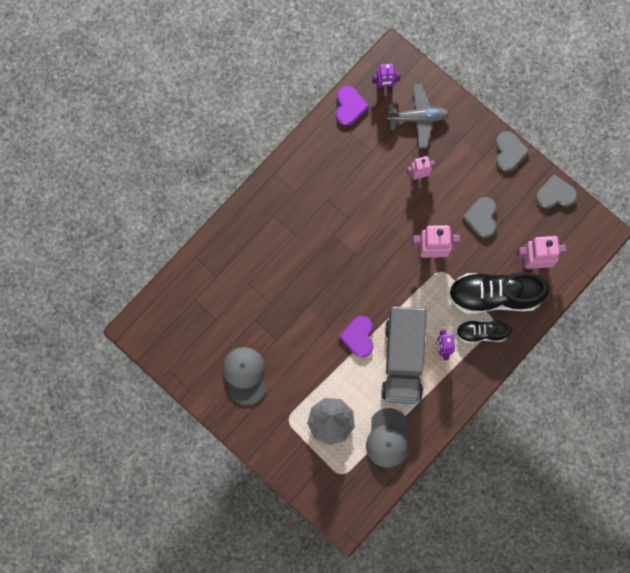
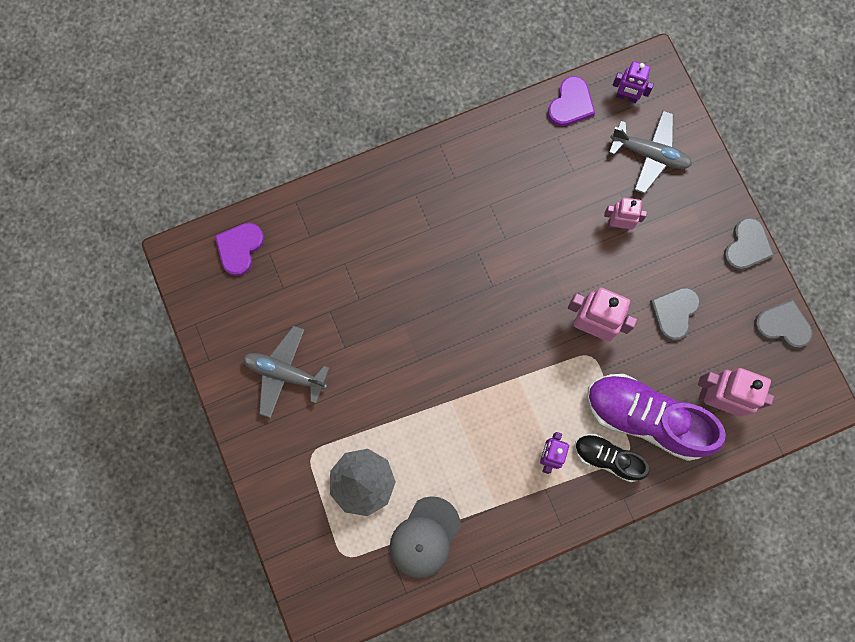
camera: 25 degrees right, 0 degrees up
(245, 375) = (285, 373): grey cap -> grey plane
(358, 337) = (449, 391): purple heart -> purple heart (239, 248)
(403, 359) = (491, 446): grey truck -> none
(494, 295) = (646, 418): black shoe -> purple shoe

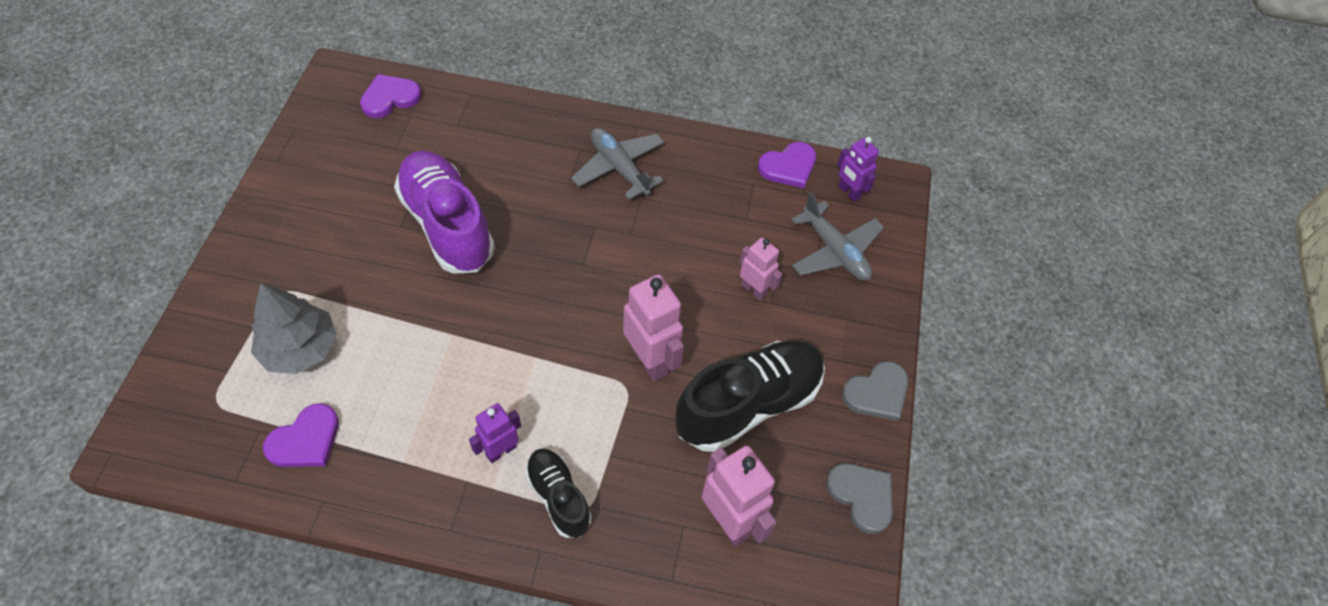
camera: 30 degrees right, 20 degrees down
(285, 373) = (327, 212): grey plane -> grey plane (619, 168)
(424, 537) = (305, 440): grey cap -> purple heart
(646, 418) = (633, 486): purple shoe -> purple shoe (447, 225)
(674, 312) = (748, 404): grey heart -> black shoe

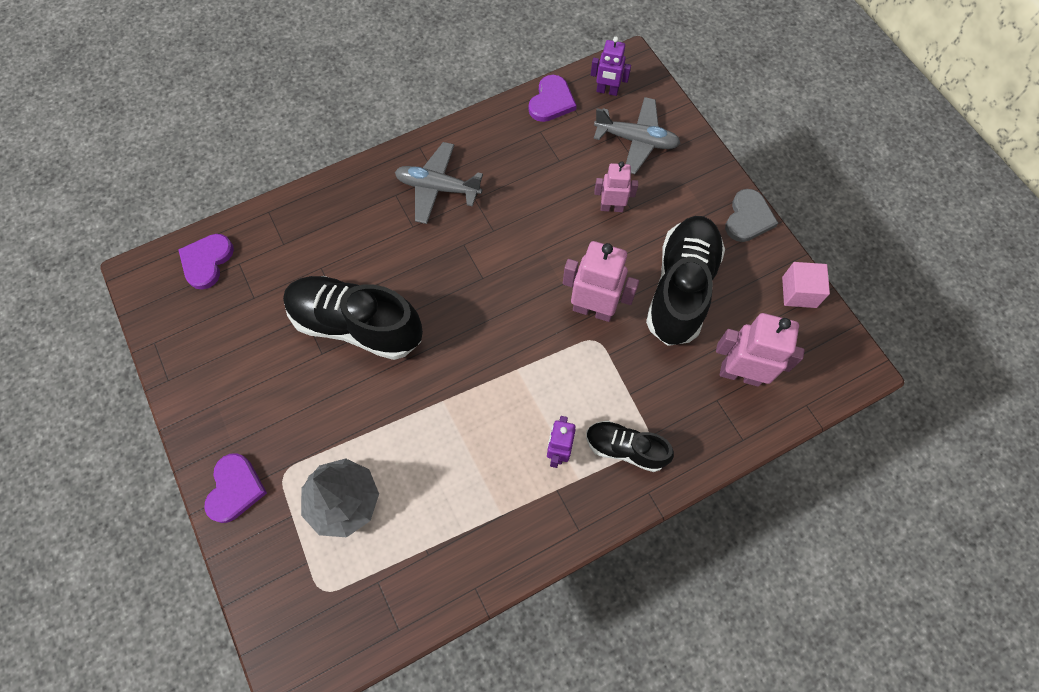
camera: 35 degrees left, 10 degrees up
(305, 440) = (418, 559): purple heart -> purple heart (235, 489)
(447, 225) = (356, 325): purple shoe -> black shoe
(862, 496) = (799, 292): grey heart -> pink cube

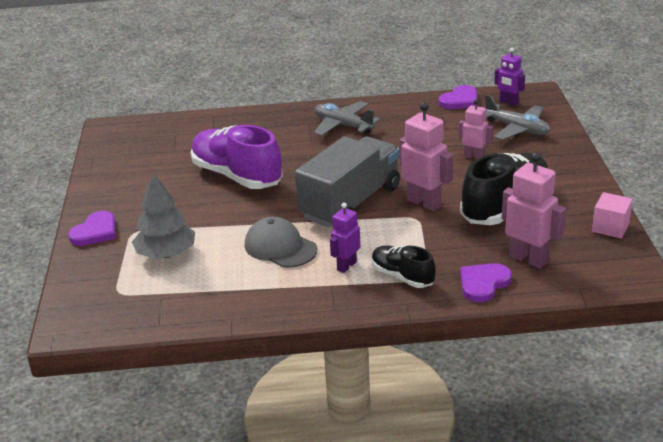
camera: 25 degrees right, 35 degrees down
(207, 261) = (155, 129): purple heart -> purple heart (483, 284)
(356, 325) = (237, 176): black shoe -> purple shoe
(470, 443) = (280, 247): none -> grey cap
(512, 335) = (350, 203): none -> grey truck
(748, 218) = (589, 182): grey heart -> none

